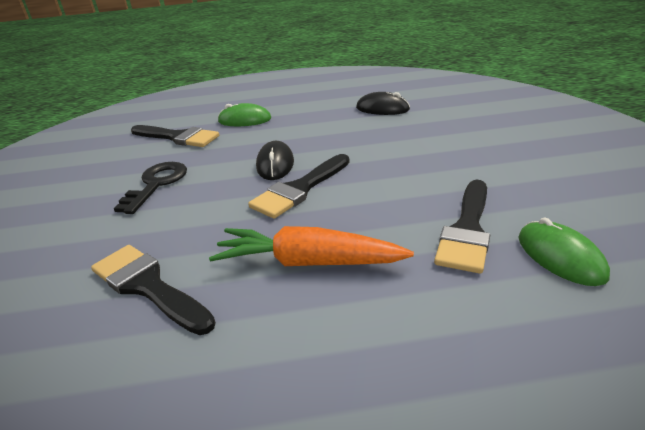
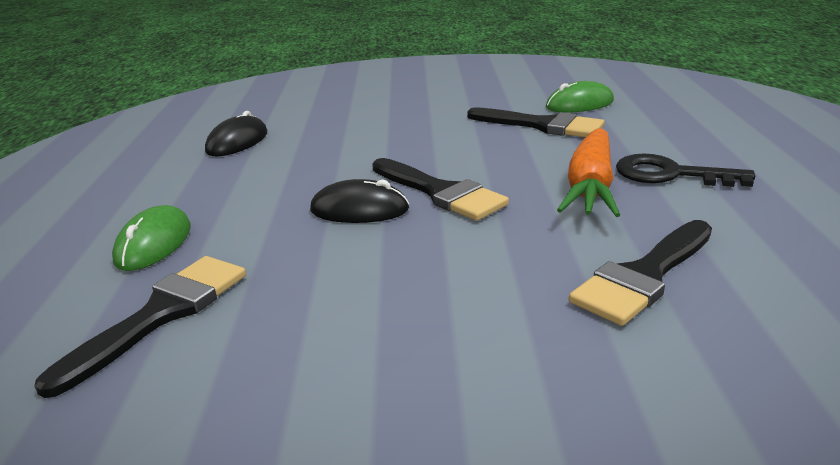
camera: 85 degrees left, 5 degrees down
(157, 184) = (366, 311): black key -> black key (670, 174)

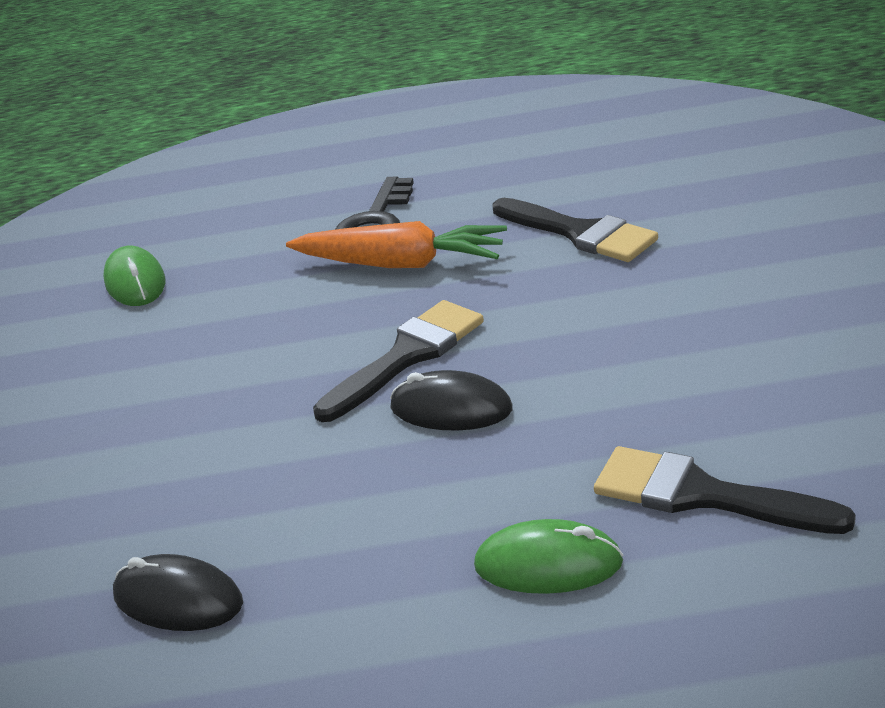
camera: 90 degrees left, 5 degrees up
(359, 210) = (451, 409): black mouse -> black mouse turned 75 degrees counterclockwise
(542, 125) = (206, 305): black brush -> none

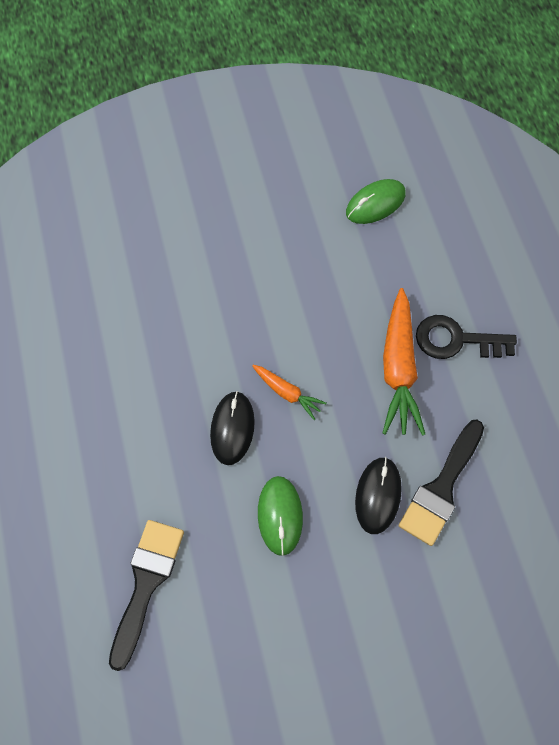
camera: 75 degrees right, 35 degrees up
(178, 600) = (80, 320): black mouse -> black mouse (378, 495)
(407, 356) = (287, 392): black brush -> orange carrot
(548, 564) = (95, 500): green mouse -> green mouse (280, 515)

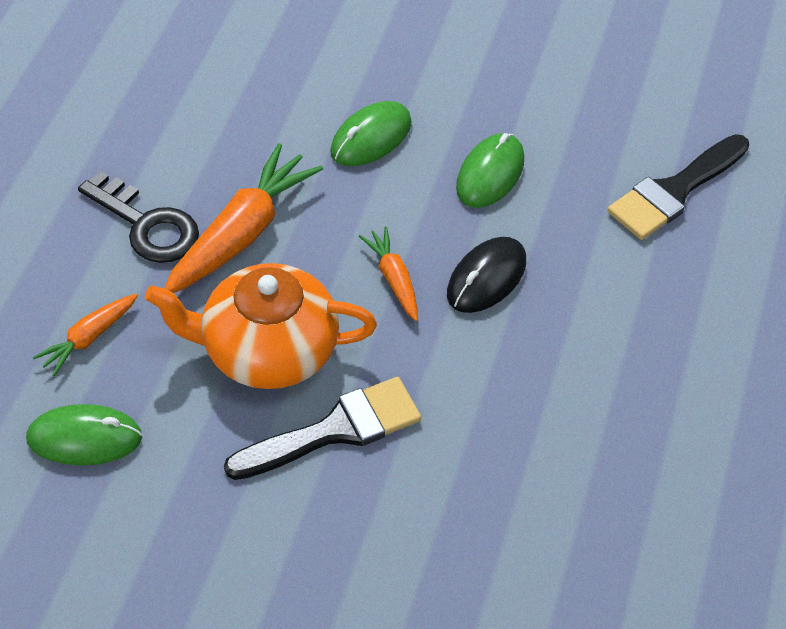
camera: 150 degrees left, 15 degrees down
(324, 303) = (267, 350): none -> orange teapot
(378, 495) = (371, 137): black mouse -> green mouse
(422, 254) = (89, 338): none -> orange carrot
(441, 488) = (299, 110): black brush -> black brush (335, 430)

